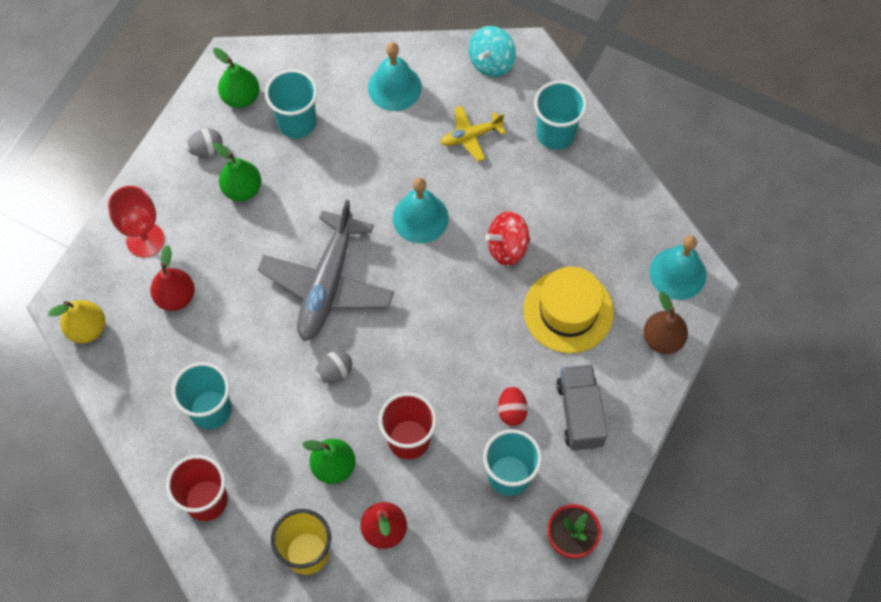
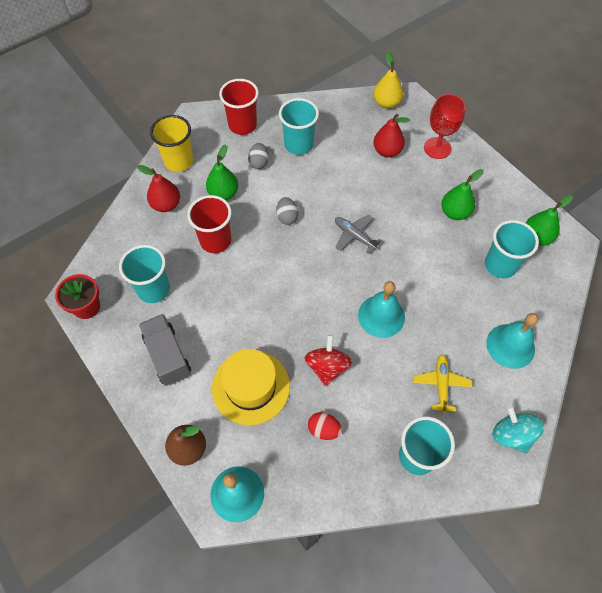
camera: 115 degrees right, 5 degrees down
(206, 149) = (497, 202): grey egg -> grey egg (259, 162)
(327, 284) = (354, 236): grey plane -> grey plane, size x0.49
(511, 411) = (197, 311): red egg -> red egg (324, 430)
(579, 413) = (167, 356): grey truck -> grey truck turned 135 degrees counterclockwise

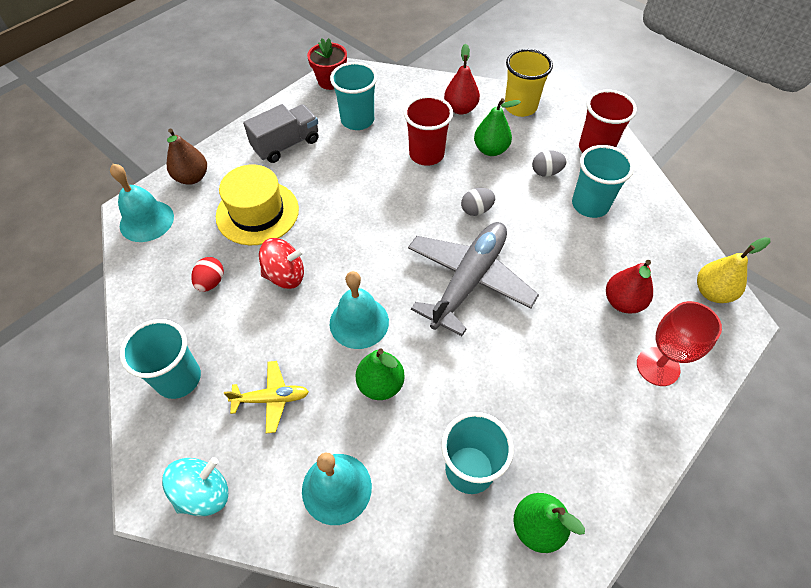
camera: 80 degrees right, 5 degrees down
(354, 236) = (469, 280): grey plane -> grey plane, size x2.04
(455, 212) = (546, 399): green pear -> green pear (380, 384)

